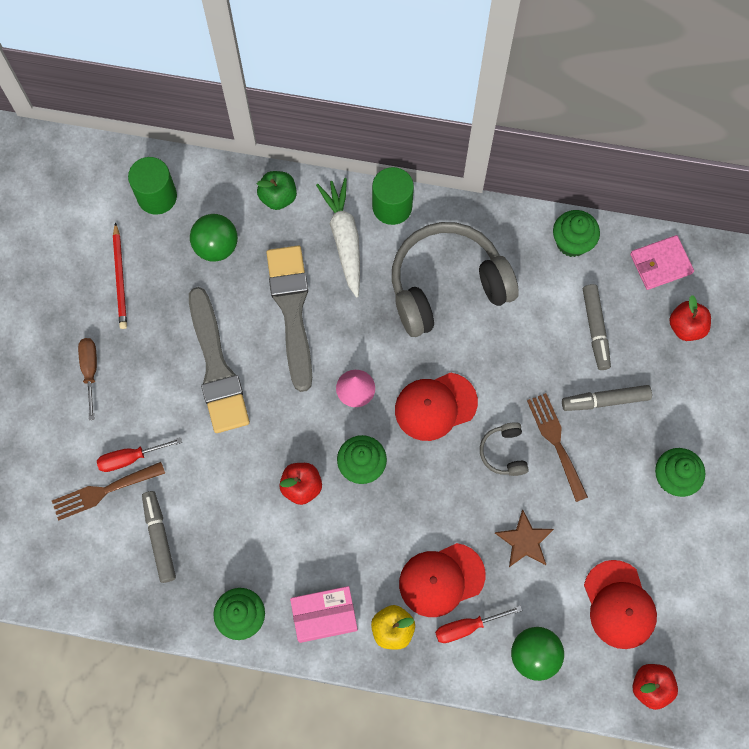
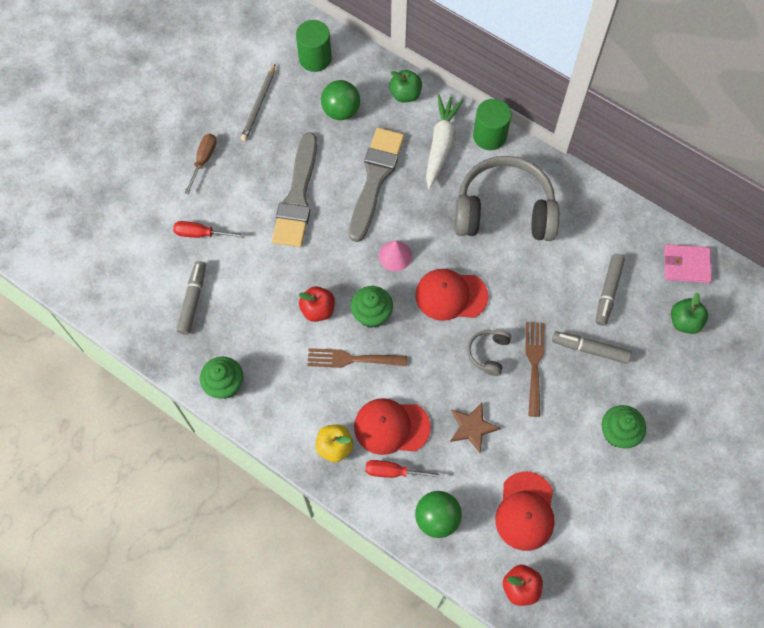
camera: 25 degrees right, 5 degrees down
(103, 491) = (169, 249): brown fork -> brown fork (351, 359)
(120, 278) = (259, 104): red pencil -> grey pencil
(324, 616) = (287, 412): pink box -> none
(572, 242) = (620, 219): green cupcake -> none
(686, 327) = (684, 321): red apple -> green apple

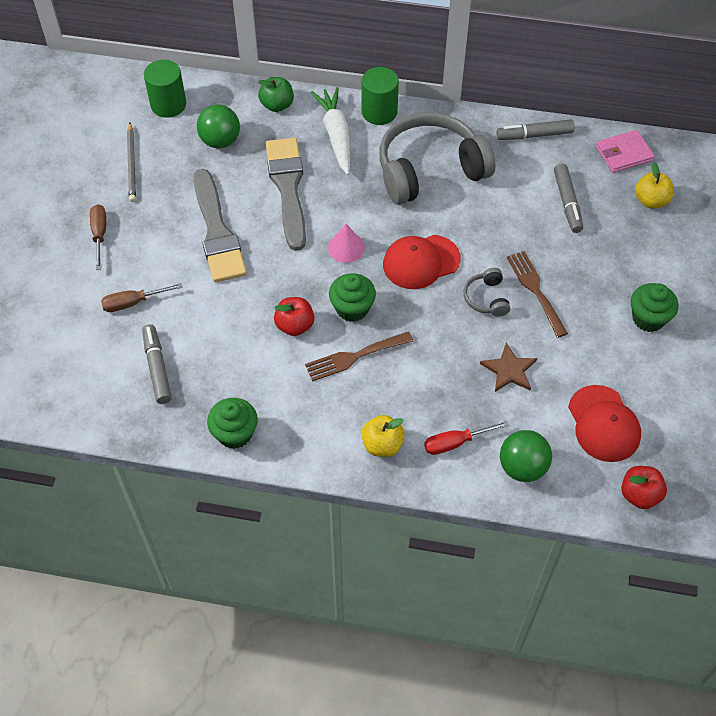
camera: 25 degrees left, 10 degrees down
(201, 234) = (133, 303): red screwdriver -> brown screwdriver
(391, 427) = (429, 402): red cap -> none
(590, 349) = (580, 257): grey marker -> grey marker (534, 135)
(684, 321) = (650, 201): green apple -> yellow apple

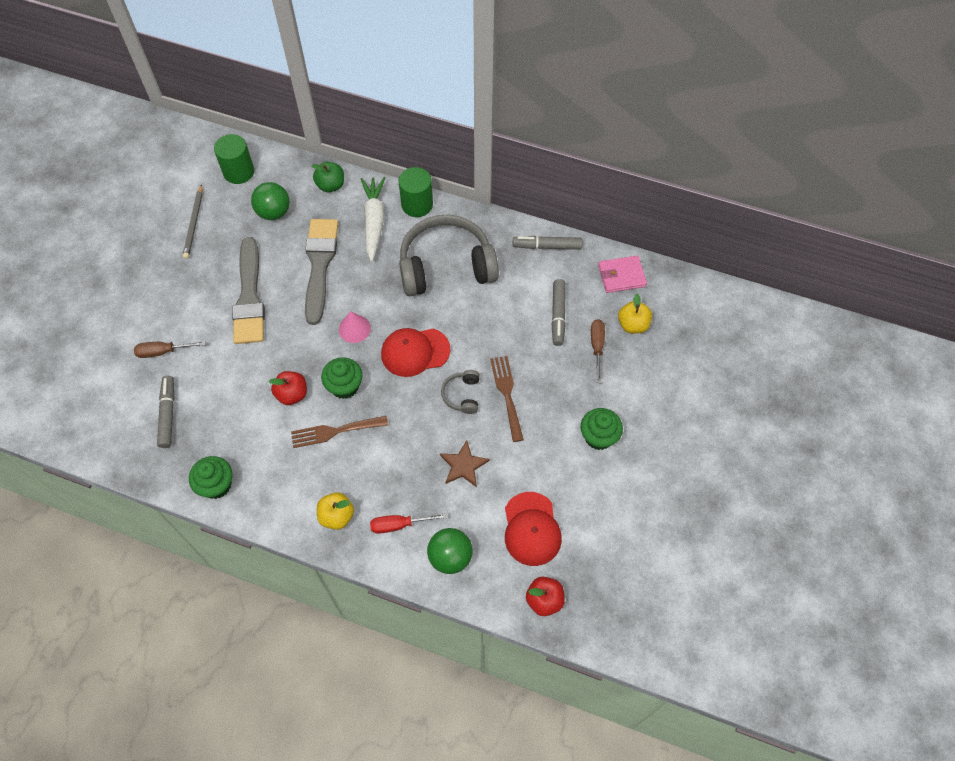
camera: 10 degrees right, 5 degrees up
(99, 234) = (151, 284): brown screwdriver -> brown screwdriver (597, 347)

